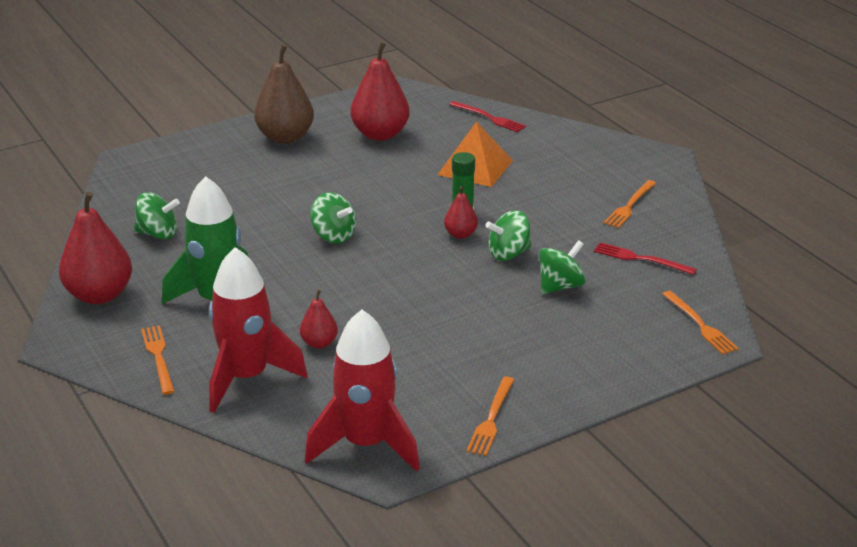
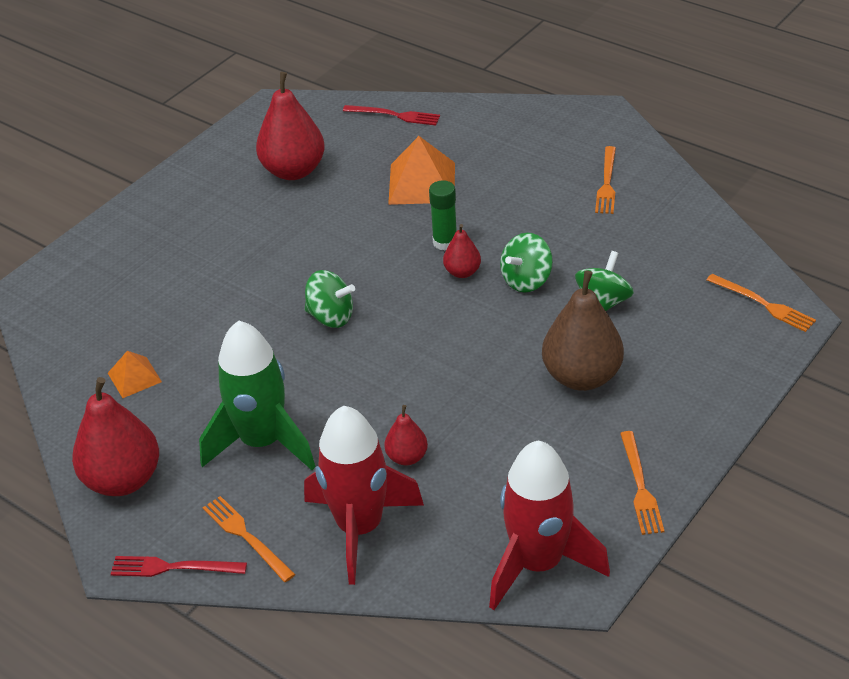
camera: 20 degrees left, 10 degrees up
(158, 234) = (134, 377): green spinning top -> orange pyramid
(285, 137) = (192, 205): brown pear -> brown pear (582, 376)
(640, 259) = (658, 244): red fork -> red fork (173, 567)

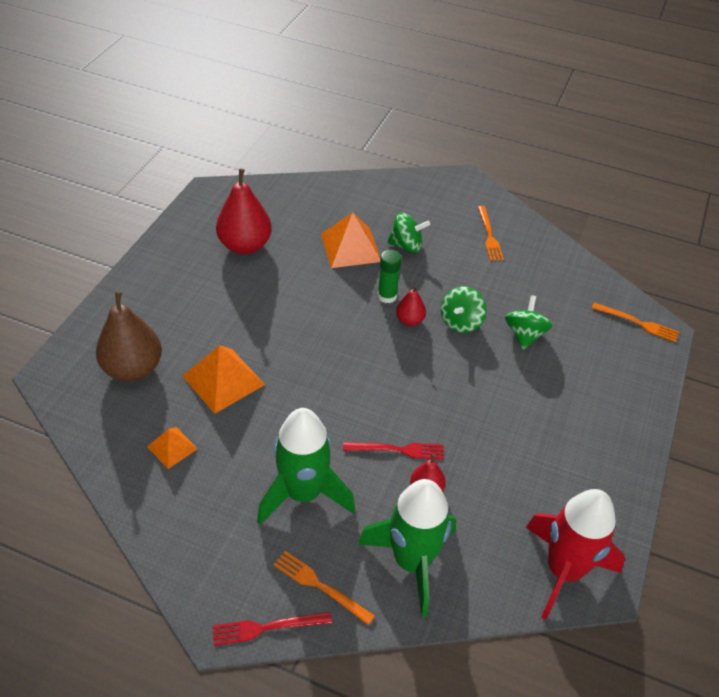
camera: 20 degrees left, 5 degrees up
(123, 480) = (194, 548): red pear -> none
(215, 314) = (223, 380): none -> orange pyramid
(331, 317) = (320, 371): green spinning top -> green spinning top (406, 245)
(360, 528) = (412, 561): red rocket -> green rocket
(395, 115) = (309, 192): red fork -> red fork (397, 450)
(582, 376) = (533, 399): brown pear -> brown pear (133, 369)
(640, 486) = (612, 488): orange fork -> none

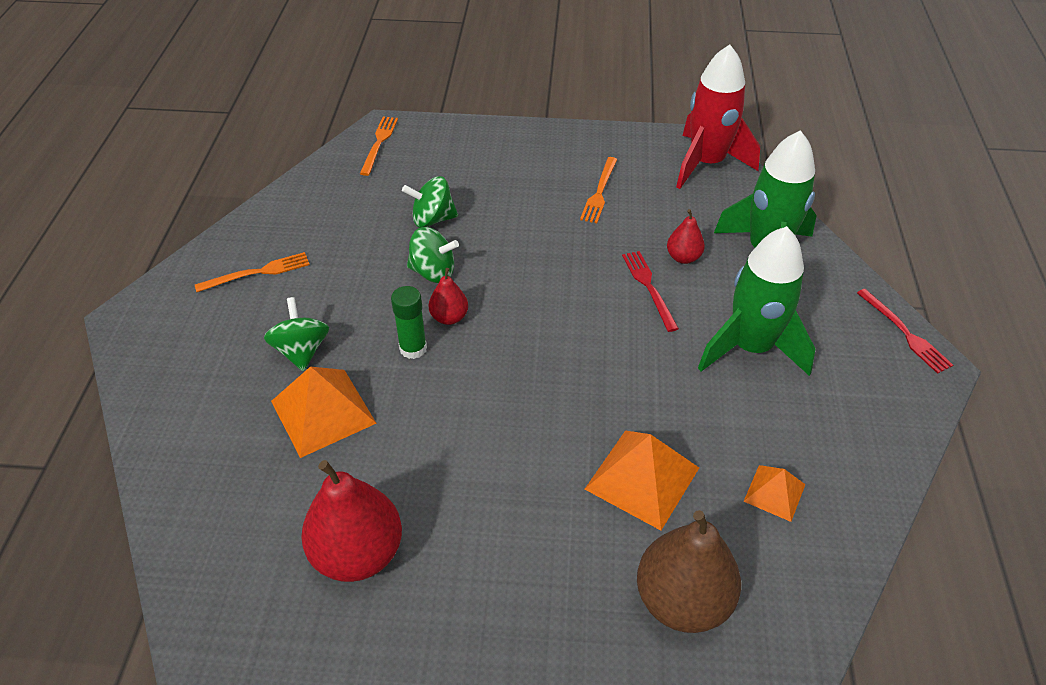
camera: 105 degrees left, 0 degrees up
(320, 586) = (837, 307): orange fork -> orange fork (599, 192)

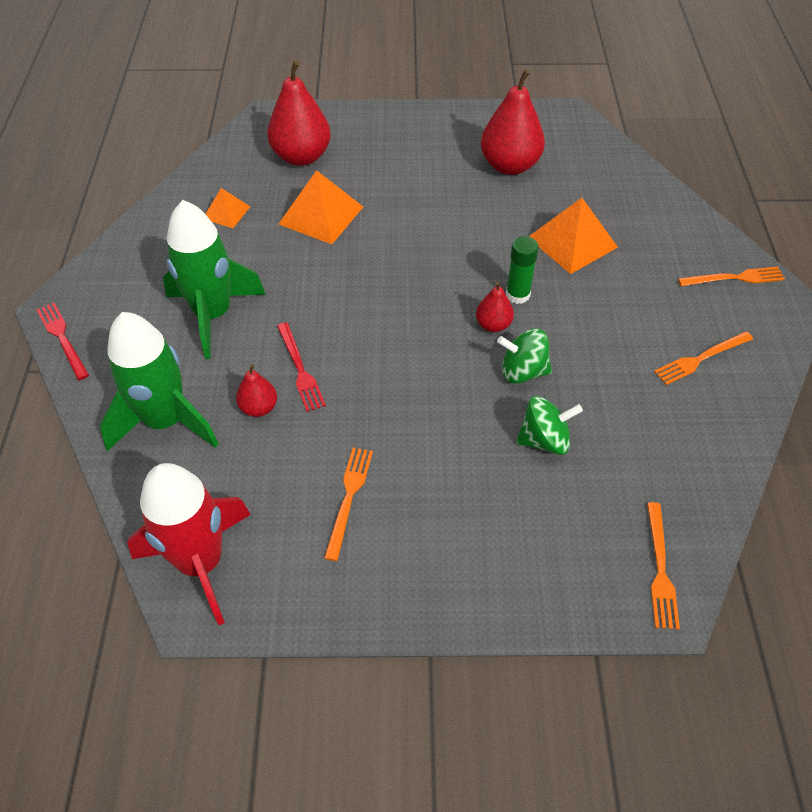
camera: 175 degrees right, 5 degrees up
(162, 351) = (734, 278): none -> orange fork
(301, 351) = (614, 286): green spinning top -> none
(682, 600) = (301, 157): brown pear -> red pear

